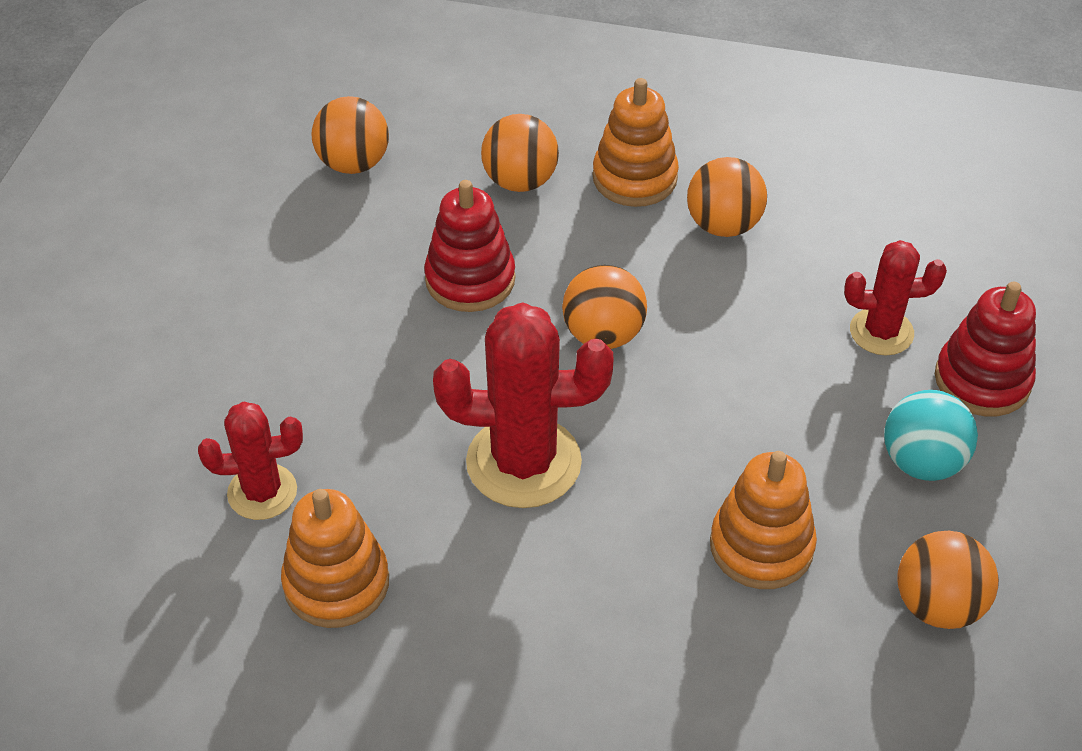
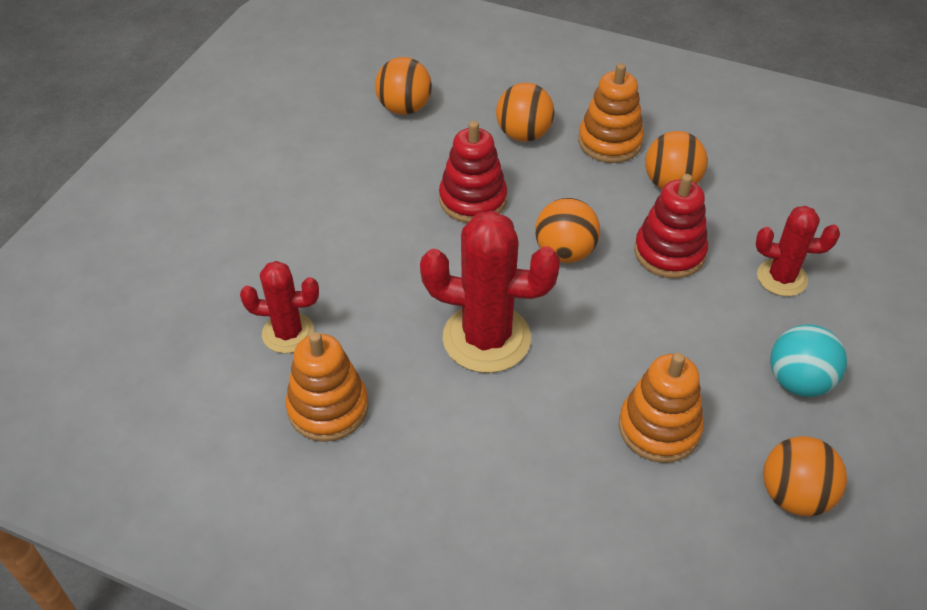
camera: 10 degrees right, 0 degrees up
(982, 380) = (857, 325): red stacking toy -> red stacking toy (669, 252)

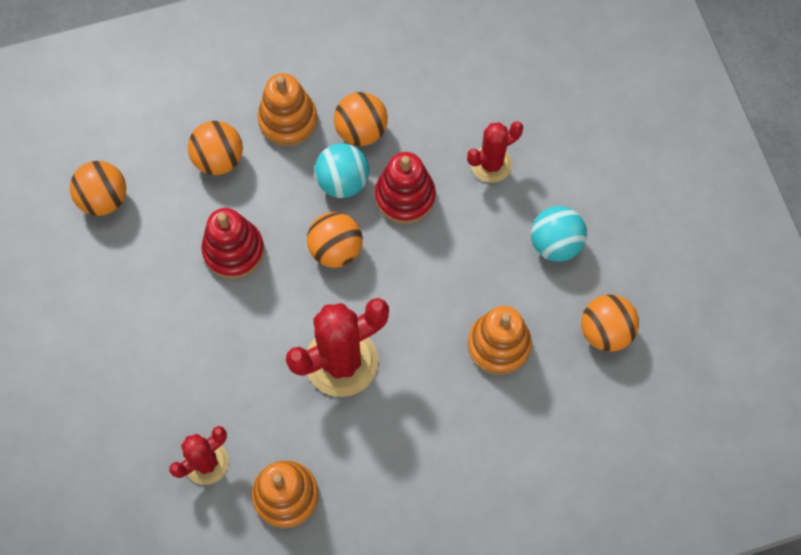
camera: 40 degrees left, 20 degrees up
(619, 209) = (343, 182): none -> turquoise ball

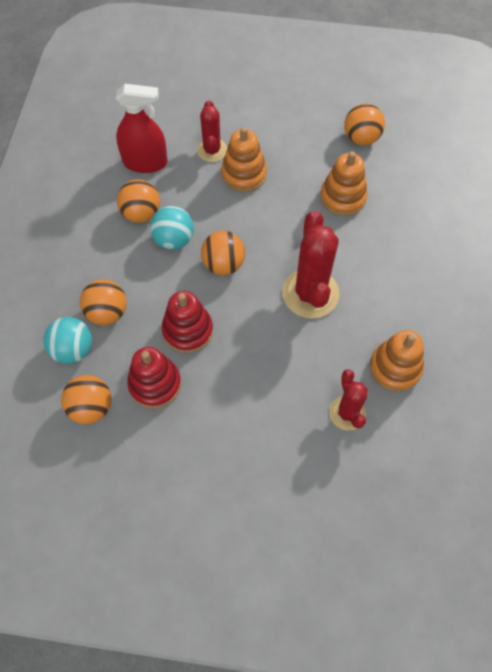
camera: 65 degrees left, 5 degrees down
(288, 121) = (104, 255): orange stacking toy -> orange stacking toy (244, 174)
(405, 196) = (207, 207): red stacking toy -> red stacking toy (155, 384)
(434, 100) = (145, 162): none -> red spray bottle
(555, 244) = (288, 139): turquoise ball -> turquoise ball (73, 349)

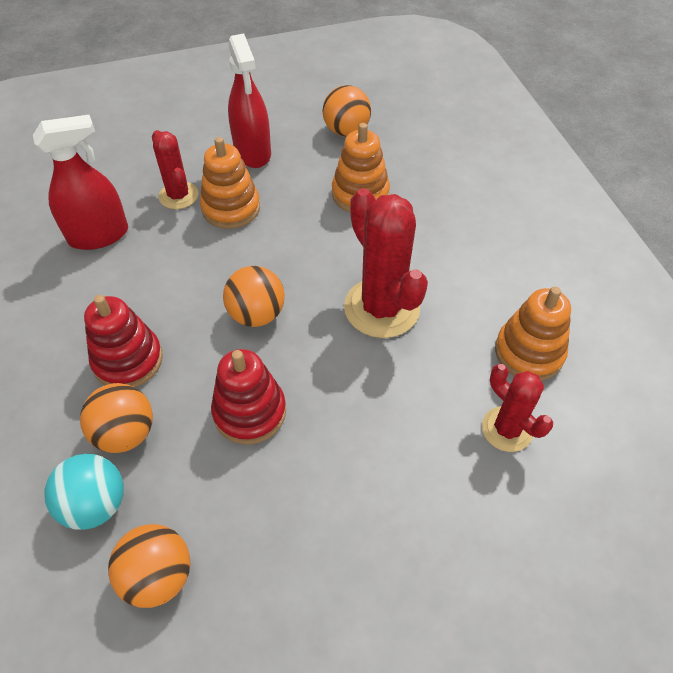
camera: 25 degrees left, 10 degrees down
(141, 213) = (119, 294): orange ball -> none
(155, 384) = (238, 501): red stacking toy -> red stacking toy (128, 360)
(173, 239) = (177, 309): turquoise ball -> none
(281, 132) = (253, 152): none -> red spray bottle

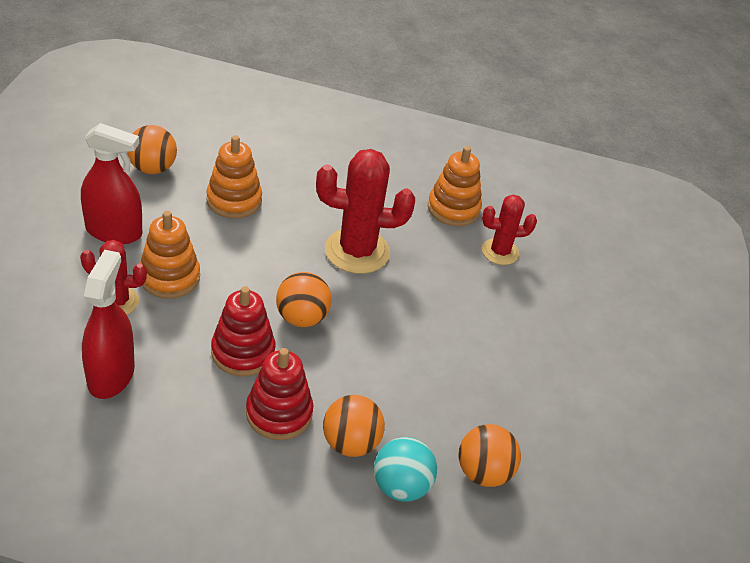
camera: 65 degrees left, 10 degrees down
(249, 412) = (389, 364): red stacking toy -> red stacking toy (243, 352)

